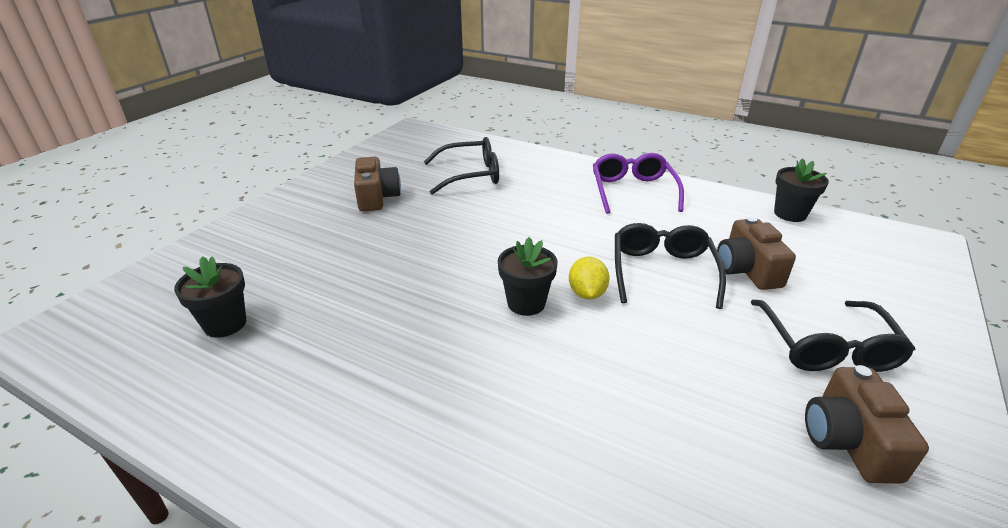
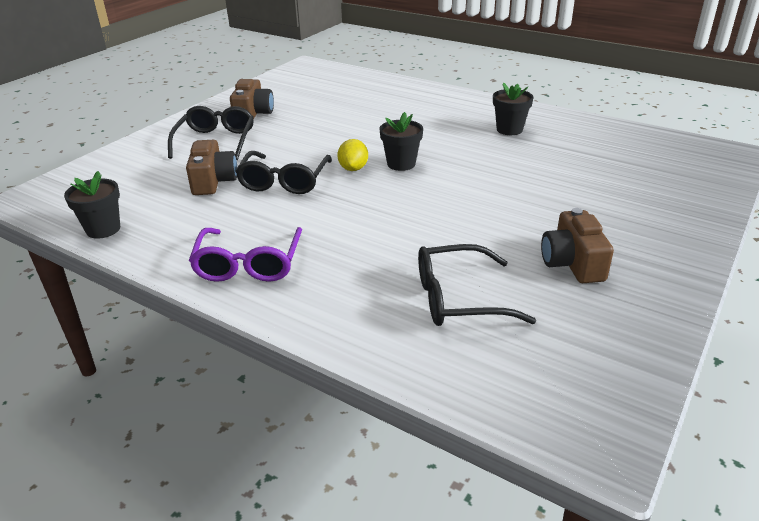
camera: 175 degrees left, 0 degrees up
(225, 324) = (616, 156): black flower pot -> black flower pot (509, 130)

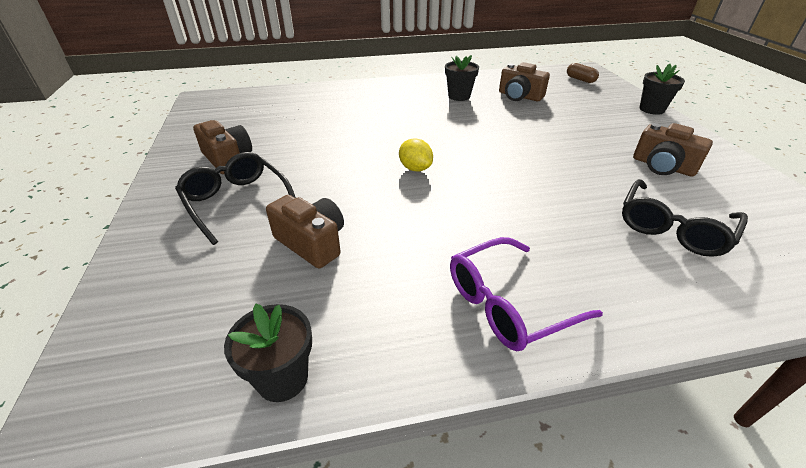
camera: 45 degrees left, 5 degrees up
(248, 265) = (507, 304): purple glasses -> purple glasses turned 105 degrees clockwise
(284, 182) = (381, 207): black glasses -> none
(401, 164) = (441, 149): black flower pot -> black flower pot (651, 109)
(573, 151) = (519, 96): none -> brown camera
(693, 160) = (580, 79): none -> brown capsule

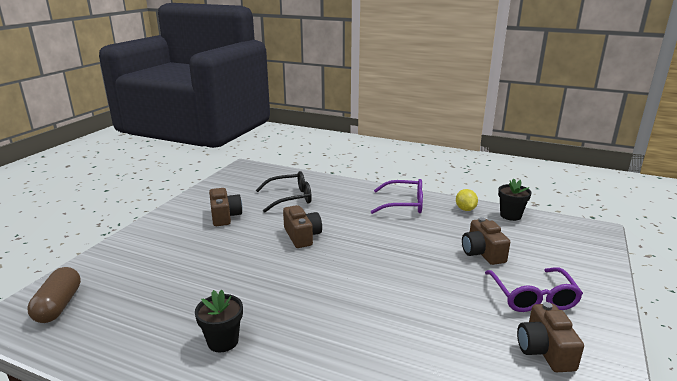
camera: 145 degrees left, 15 degrees down
(236, 201) = (533, 298): black glasses -> purple glasses
(415, 168) = (377, 273): yellow lemon -> yellow lemon (465, 209)
(519, 96) = (168, 310): brown camera -> brown camera (302, 236)
(580, 79) = (59, 305): brown capsule -> brown capsule, size x1.56
(651, 109) = (116, 247): black flower pot -> none

